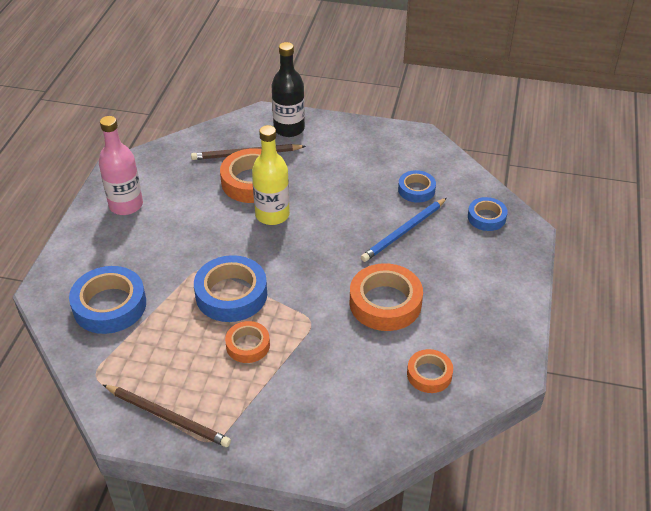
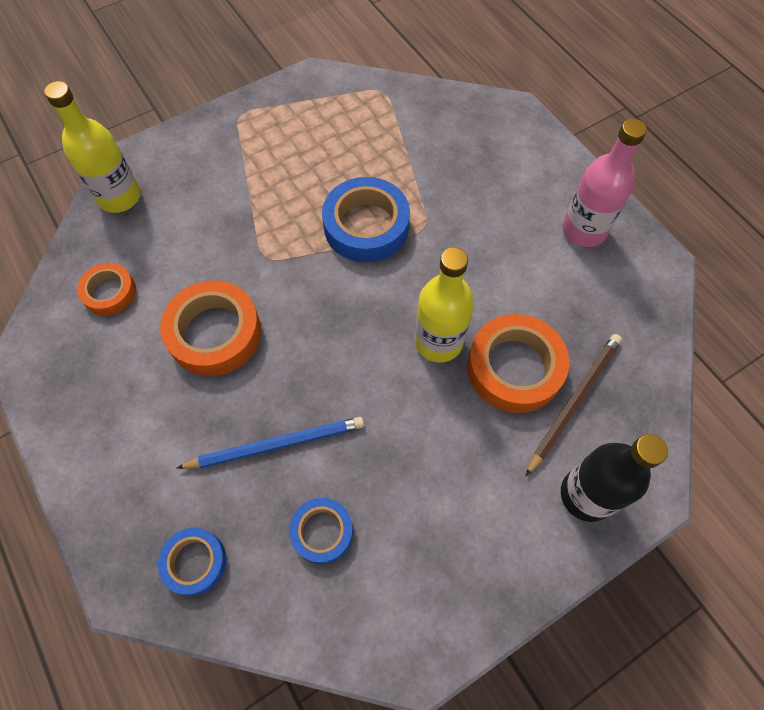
camera: 135 degrees right, 20 degrees up
(109, 305) = (449, 139): blue tape -> none
(168, 417) = (291, 106): brown pencil -> none
(248, 345) = (296, 196): orange tape -> none
(366, 442) = (119, 197): none -> yellow bottle
(404, 232) = (277, 444): blue pencil -> blue pencil turned 75 degrees clockwise

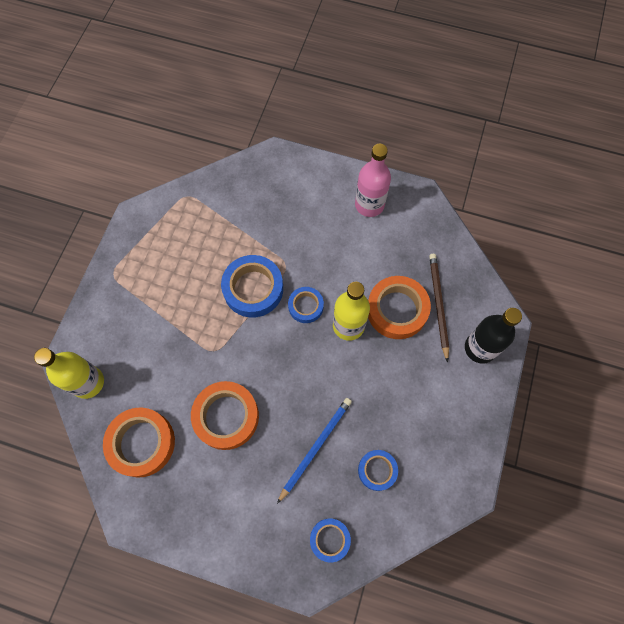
camera: 40 degrees left, 5 degrees up
(109, 292) = (142, 443): orange tape -> orange tape, size x1.72
(407, 285) = (305, 306): none -> blue tape

